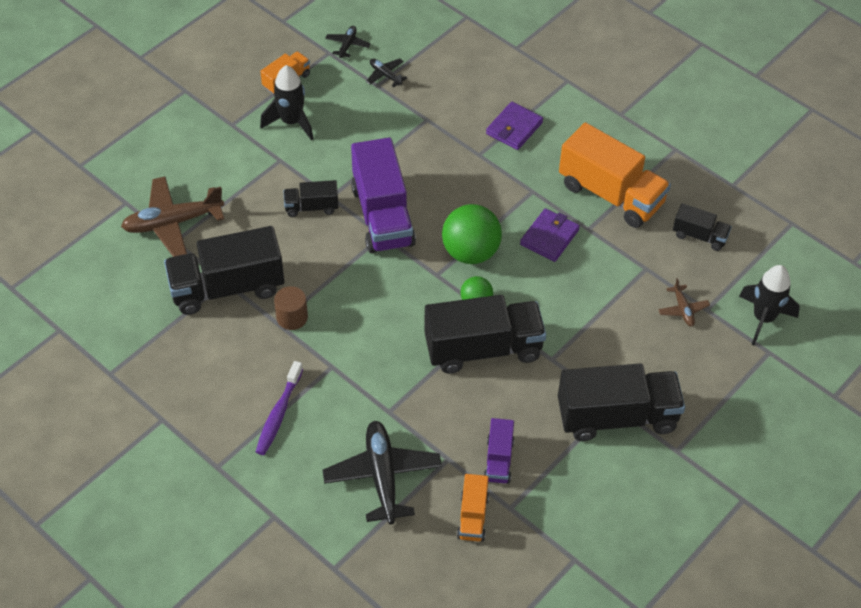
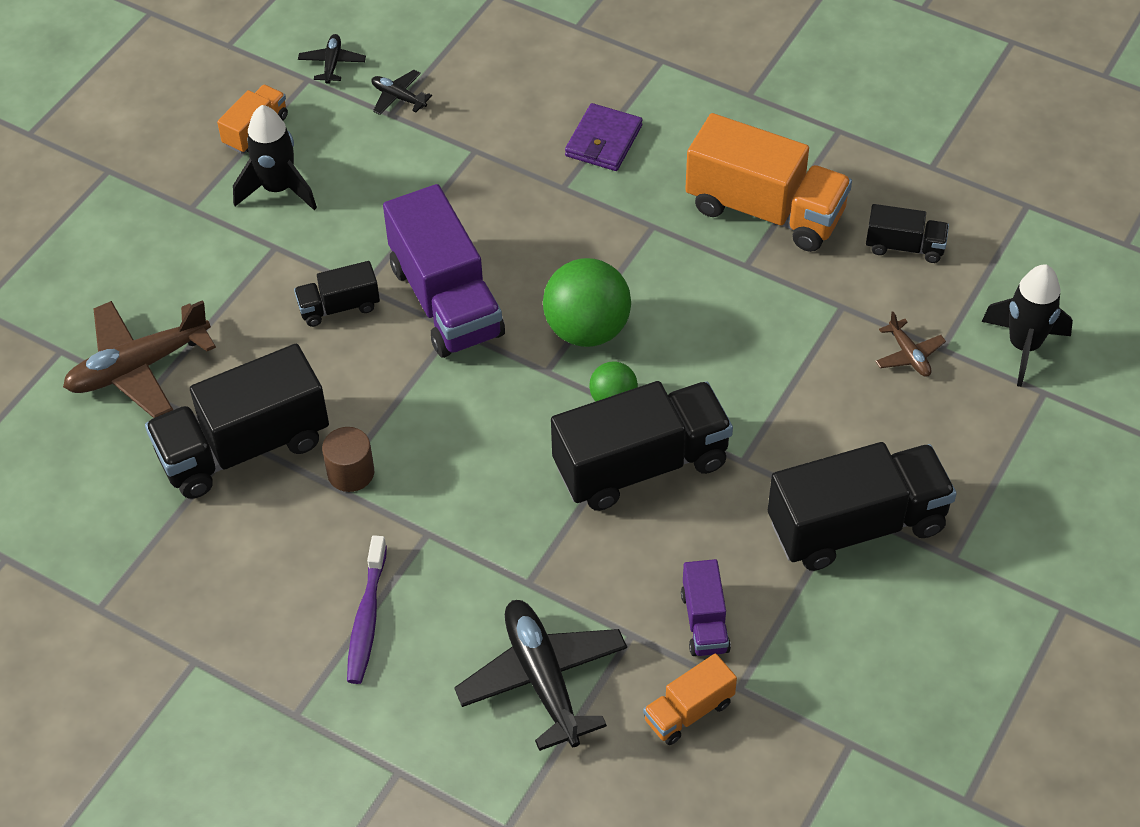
camera: 10 degrees left, 0 degrees up
(473, 516) = (688, 711): orange truck -> orange truck turned 60 degrees clockwise
(549, 237) = (694, 287): purple wallet -> none

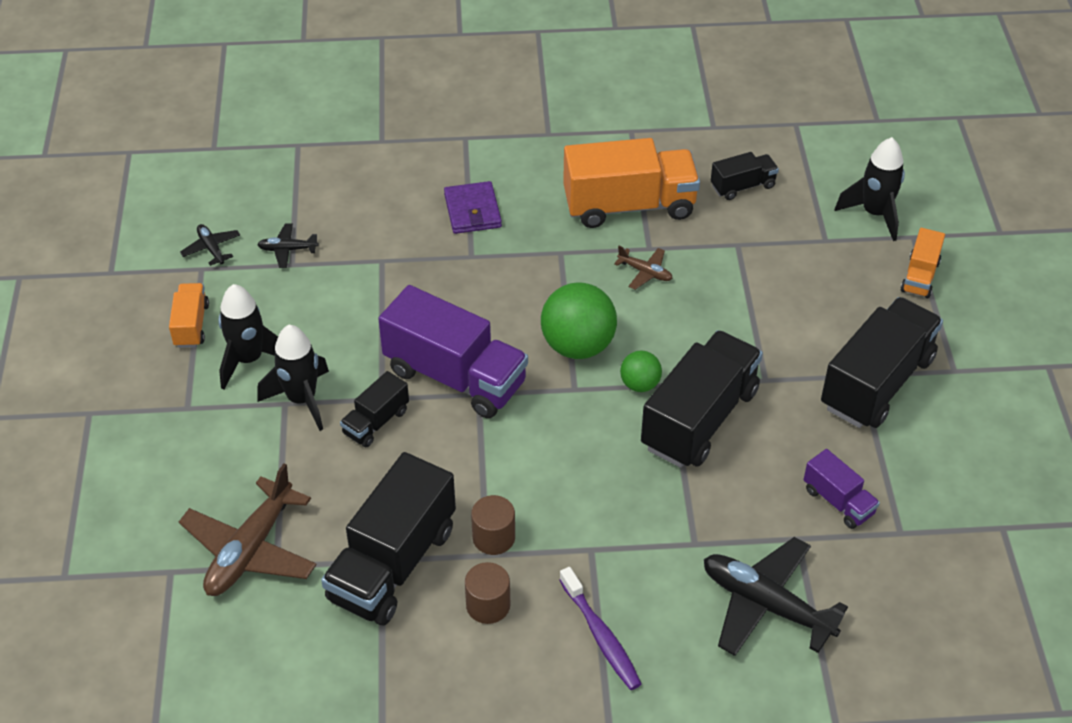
camera: 35 degrees left, 5 degrees down
(292, 251) = (302, 400): none -> black rocket
(293, 532) = (488, 605): none -> brown cylinder
(688, 711) = (883, 568): orange truck -> orange truck (920, 276)
(908, 355) = (809, 255): brown plane -> brown plane (645, 272)

